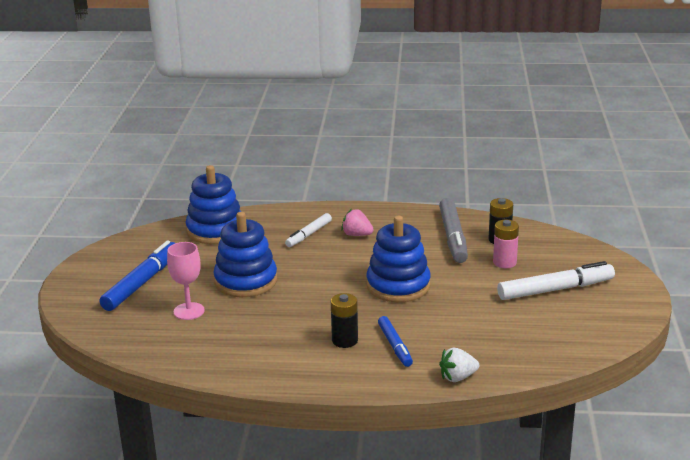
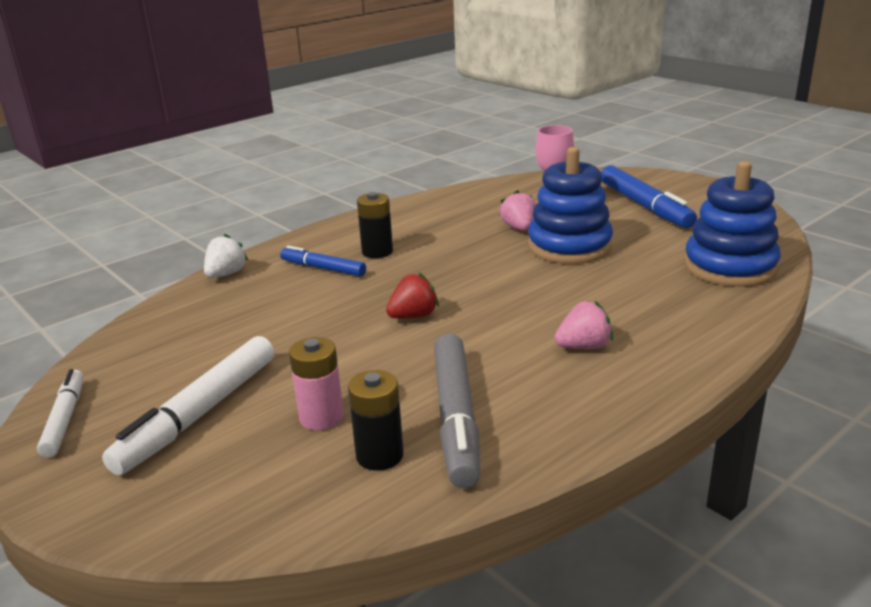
camera: 135 degrees right, 0 degrees up
(238, 309) = (519, 228): none -> pink strawberry
(309, 234) = (634, 315): white marker -> white marker (65, 419)
(398, 286) = (413, 316): blue stacking toy -> red strawberry
(453, 237) = (456, 417): grey marker -> grey marker turned 135 degrees counterclockwise

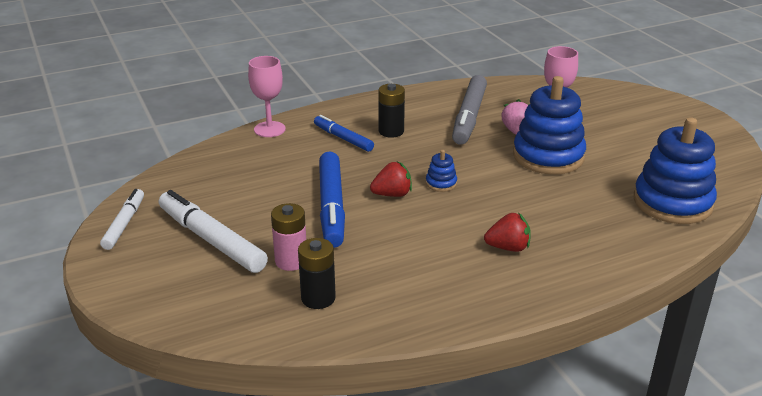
camera: 15 degrees right, 5 degrees up
(199, 414) = (211, 240): white marker -> white marker turned 90 degrees clockwise
(226, 274) = (269, 129): white strawberry -> pink goblet
(456, 417) = (384, 282): grey marker -> grey marker (469, 117)
(465, 294) = (441, 183): none -> blue stacking toy
(583, 346) = (508, 247): pink strawberry -> red strawberry
(644, 206) = (636, 129): blue marker -> blue marker (332, 206)

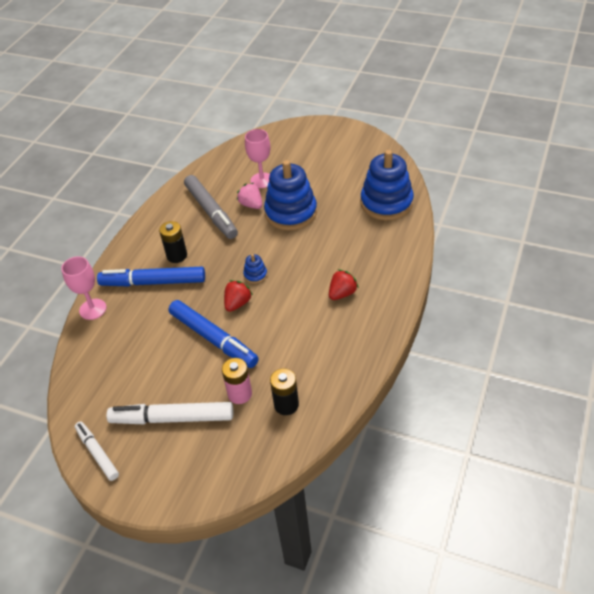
camera: 40 degrees left, 15 degrees up
(343, 138) = (153, 282): blue marker -> blue marker, size x1.66

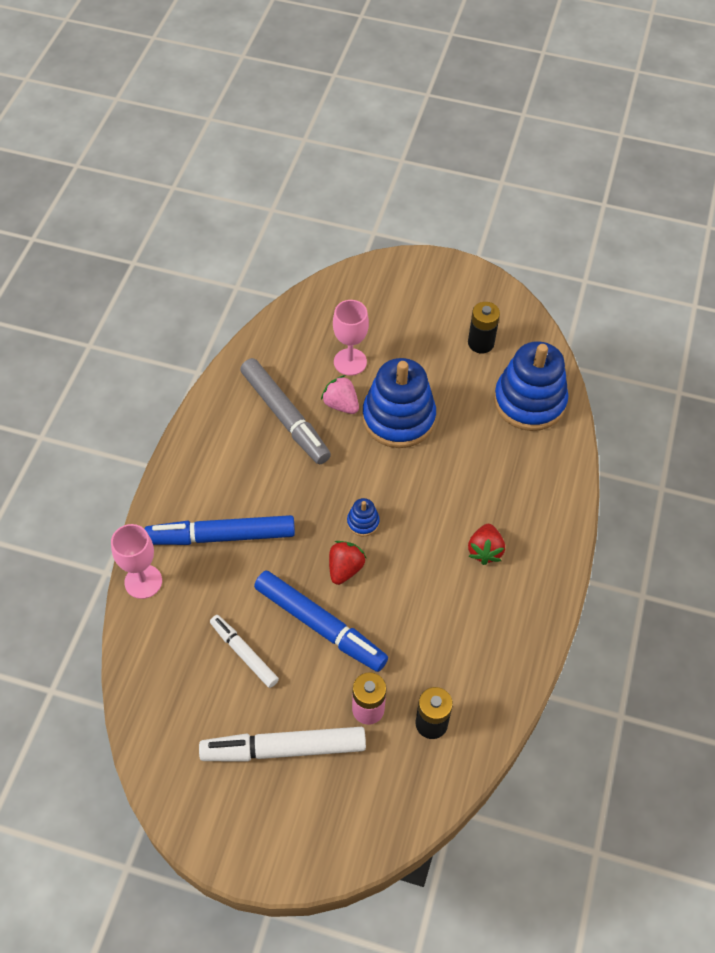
camera: 10 degrees left, 10 degrees up
(97, 453) = (192, 804): white marker -> white marker (244, 653)
(177, 256) = (247, 491): black battery -> black battery (481, 343)
(342, 293) = (485, 551): red strawberry -> red strawberry turned 150 degrees clockwise

